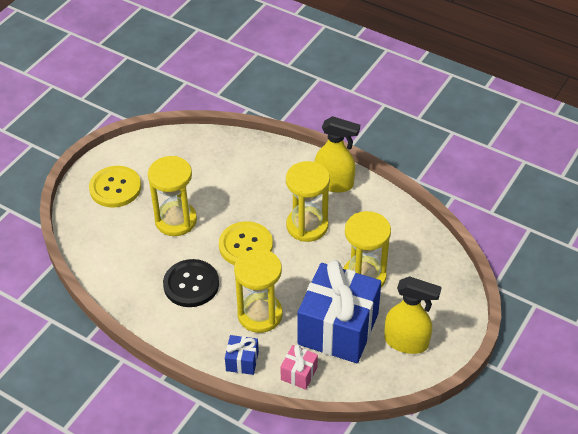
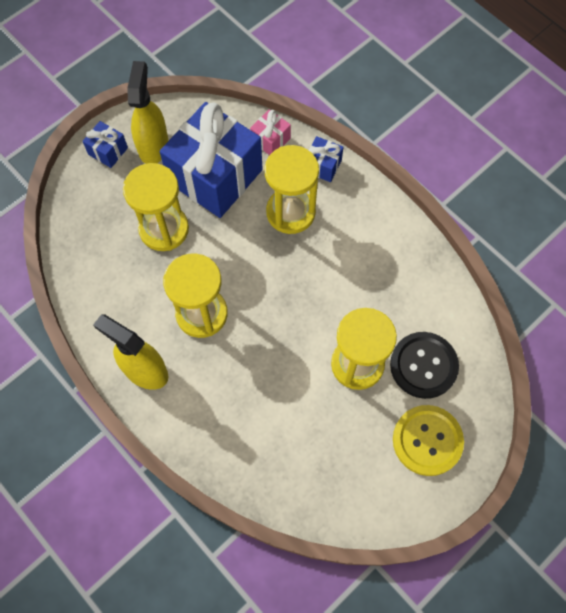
camera: 165 degrees left, 20 degrees up
(191, 284) = (356, 268): black button -> black button (423, 365)
(245, 245) = (282, 304): yellow button -> none
(406, 342) = (153, 145): yellow spray bottle -> yellow spray bottle turned 60 degrees clockwise
(445, 327) = (108, 151): none -> blue gift

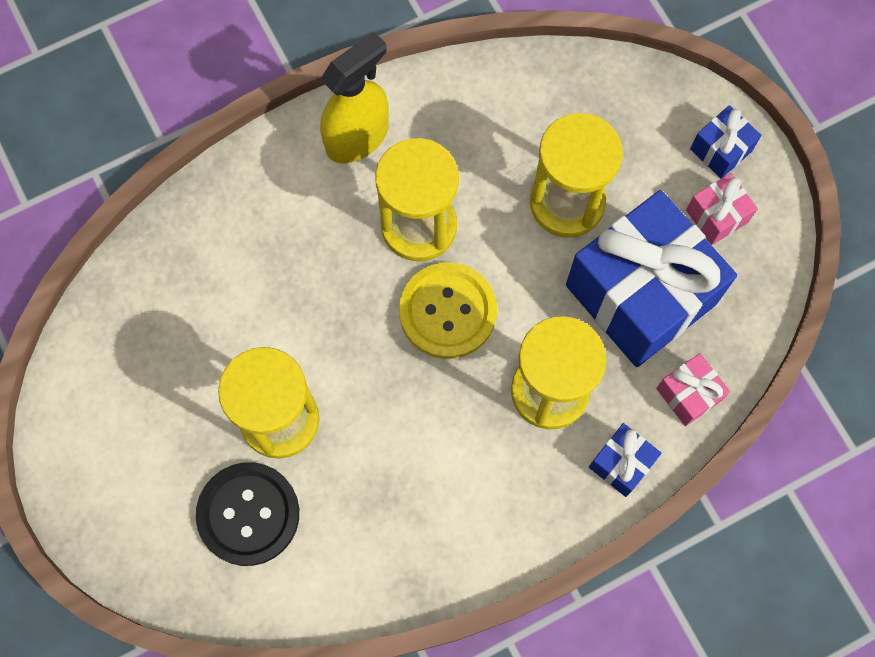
camera: 105 degrees right, 5 degrees up
(153, 145) = (717, 216): yellow spray bottle -> pink gift
(427, 440) = (141, 483): yellow button -> yellow button (447, 311)

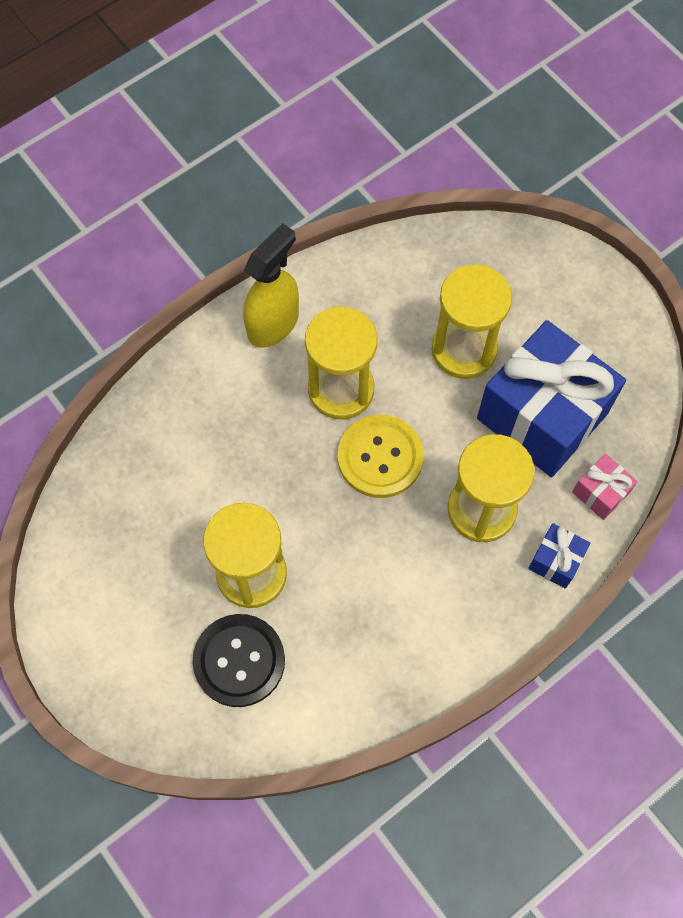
camera: 10 degrees left, 5 degrees down
(717, 216) = (592, 340): pink gift -> none
(721, 150) = (584, 286): blue gift -> none

